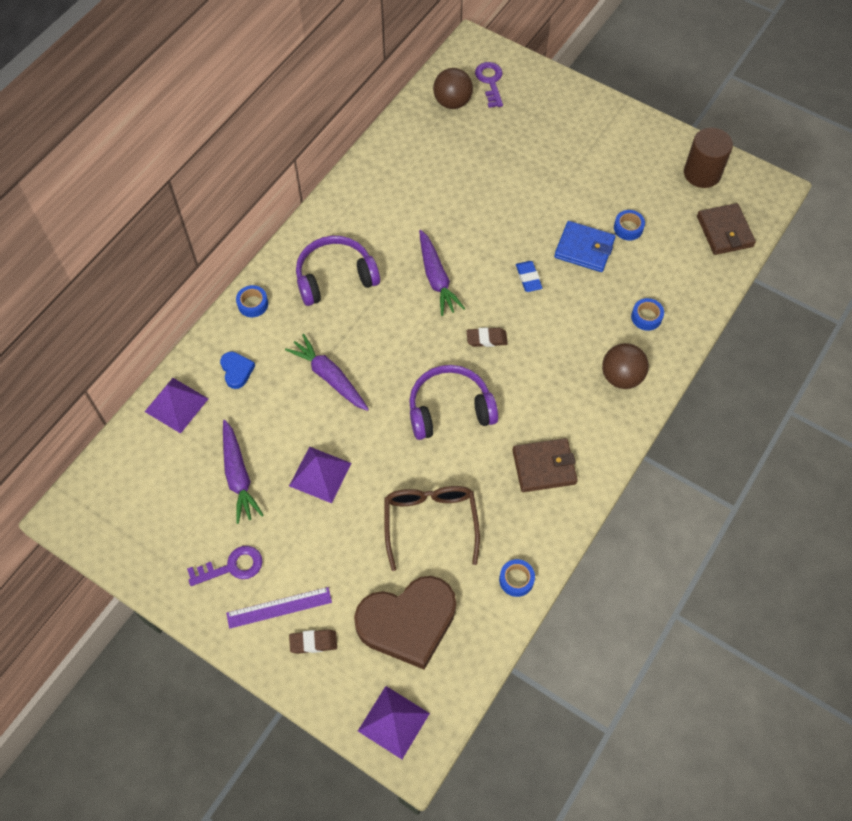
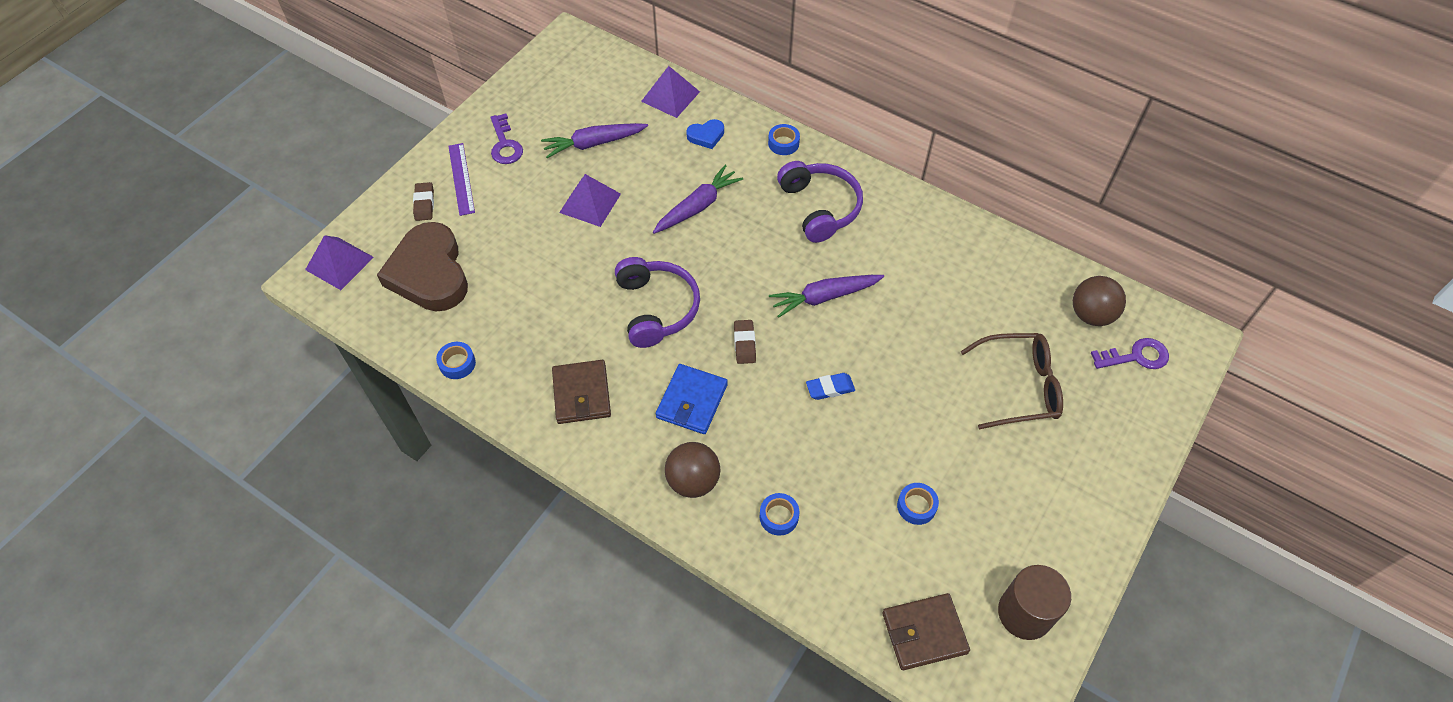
camera: 90 degrees right, 5 degrees down
(430, 523) = (528, 291): brown glasses -> brown glasses (1019, 387)
(584, 249) = (878, 452): blue wallet -> blue wallet (692, 401)

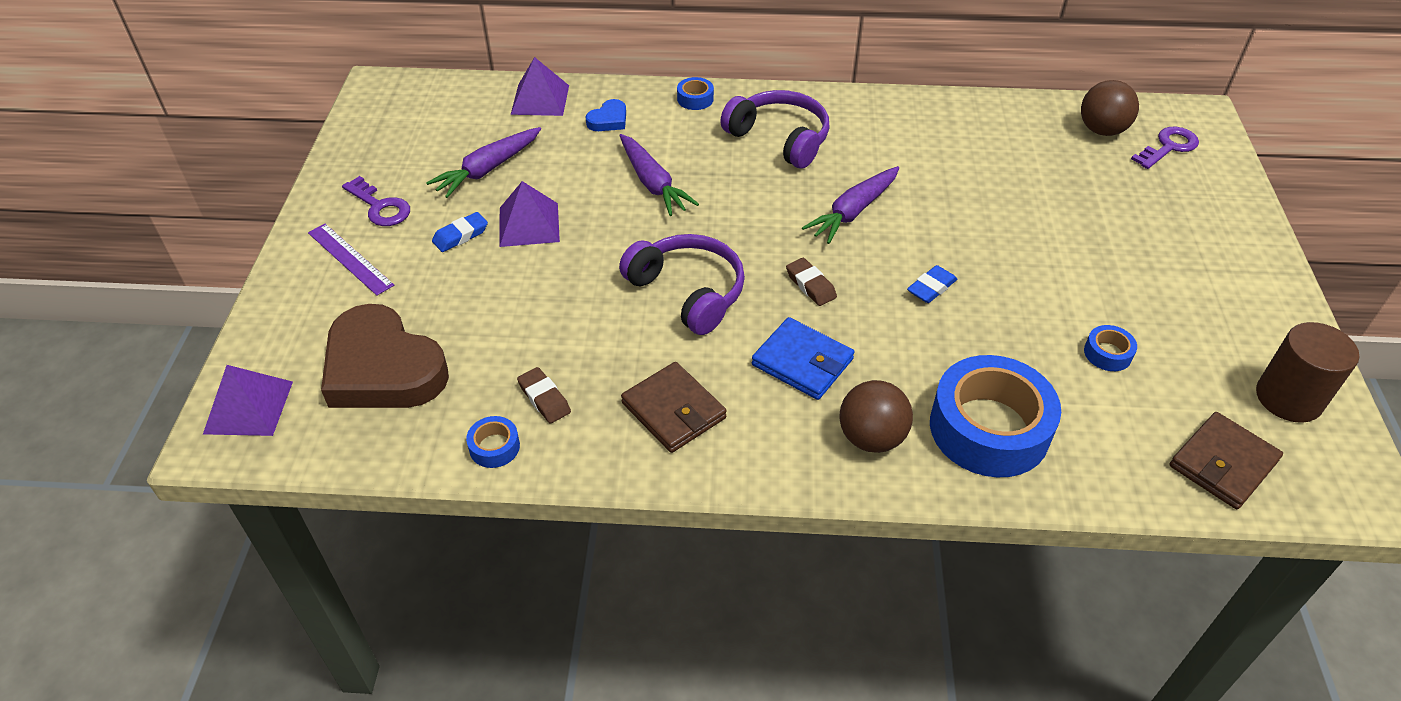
camera: 30 degrees left, 10 degrees down
(424, 204) = (320, 301): brown eraser -> brown eraser (544, 398)
(540, 192) = (460, 236): none -> blue eraser
(692, 401) = (802, 362): blue wallet -> blue wallet turned 45 degrees counterclockwise
(698, 206) = (653, 183): purple carrot -> purple carrot turned 135 degrees clockwise
(779, 517) = (989, 428): blue tape -> blue tape, size x2.40
(1019, 387) = (1098, 211): brown glasses -> none

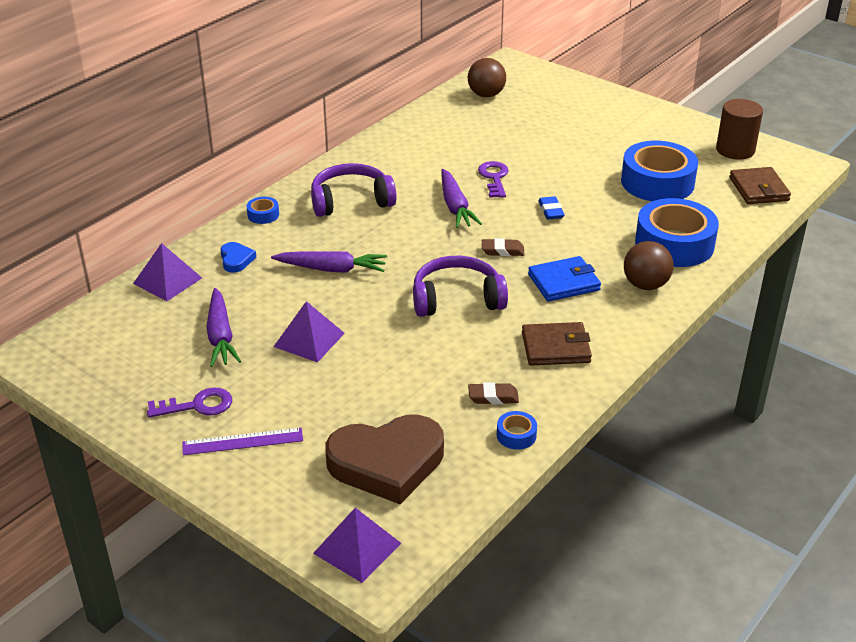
camera: 55 degrees left, 10 degrees down
(460, 236) = (283, 376): blue eraser -> none
(1107, 353) = (657, 182): blue tape -> blue tape, size x2.40
(1168, 147) = (525, 84): purple key -> purple key (494, 178)

